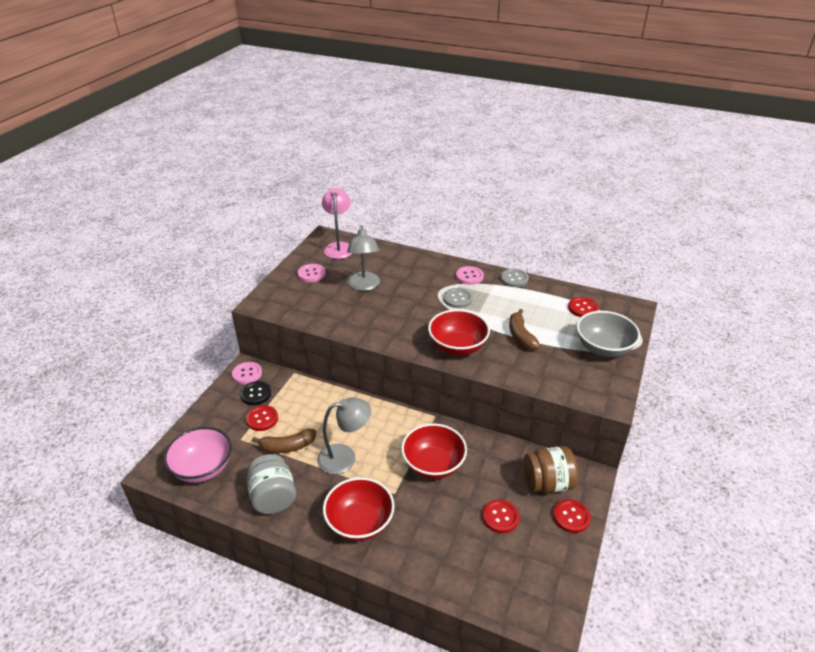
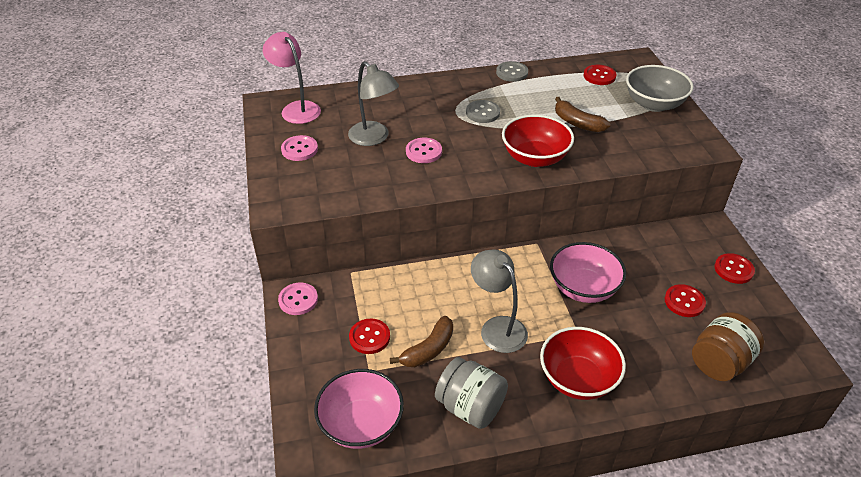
camera: 35 degrees left, 5 degrees up
(256, 394) = (333, 315): black button -> none
(345, 457) = (497, 327): grey lamp -> grey lamp turned 75 degrees counterclockwise
(433, 464) = (583, 288): red bowl -> pink bowl
(469, 276) = (468, 86): pink button -> pink button (423, 152)
(547, 483) = (688, 252): brown jar -> brown jar (719, 362)

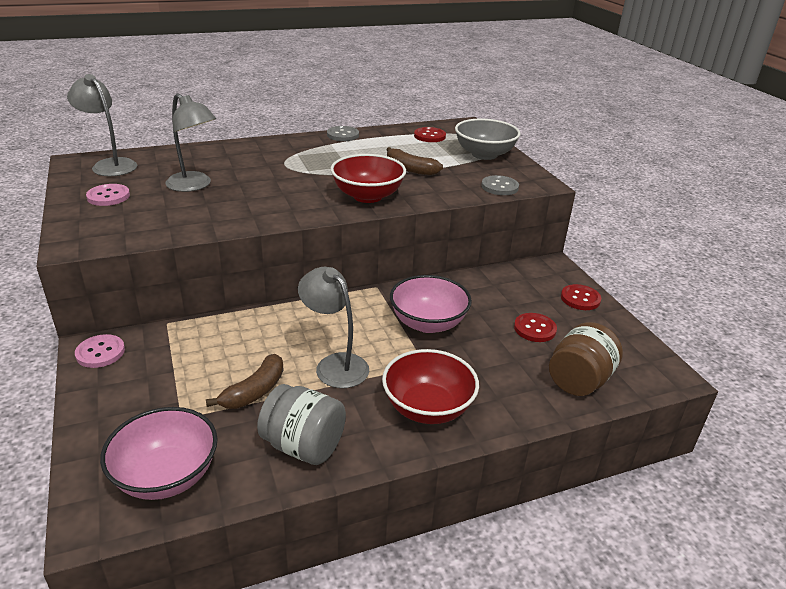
camera: 10 degrees left, 10 degrees down
(296, 108) = (110, 165): pink lamp -> grey lamp
(369, 337) = (184, 384): red button -> none
(423, 152) = (248, 194): pink button -> none
(482, 113) = (313, 164): grey button -> grey button (499, 187)

